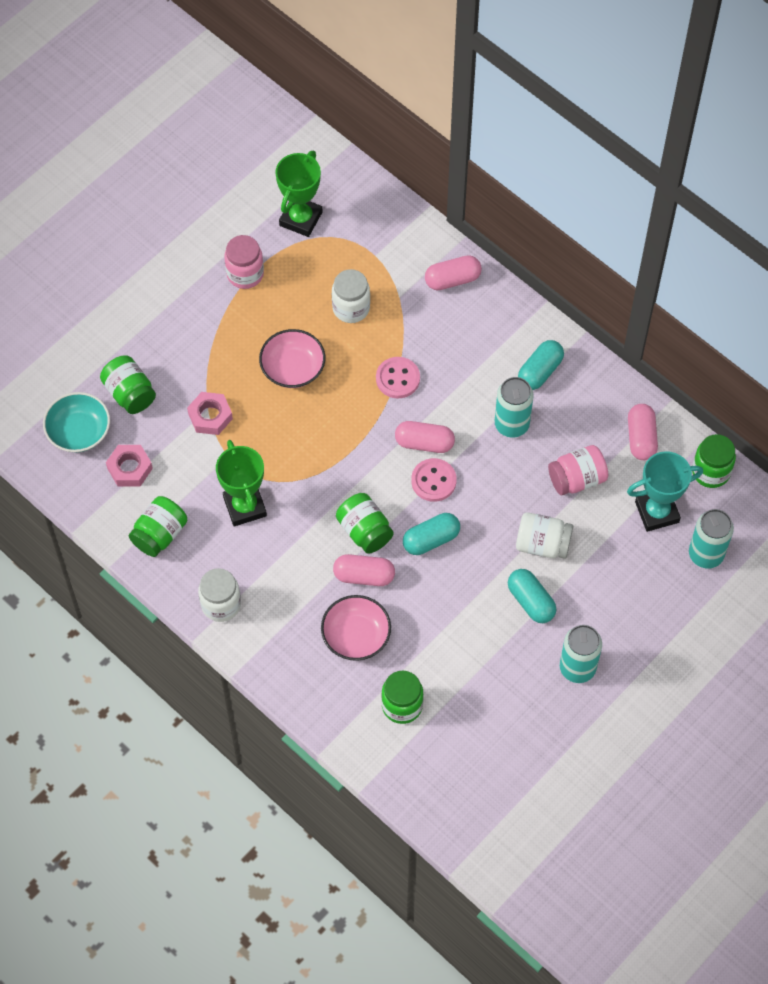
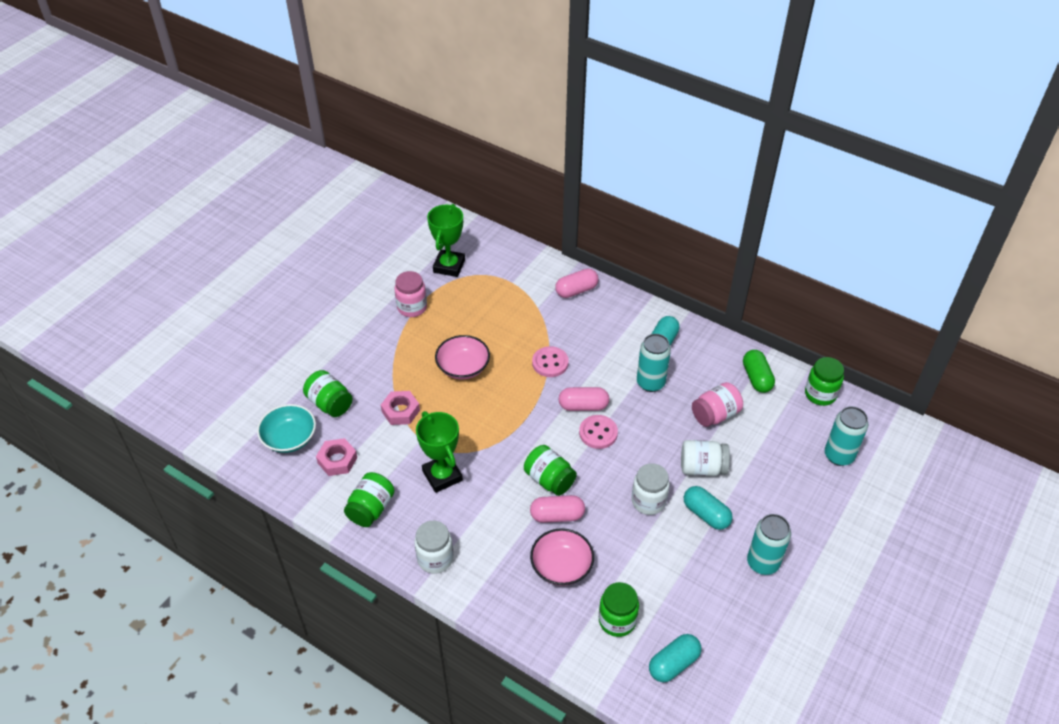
camera: 10 degrees left, 15 degrees down
(351, 308) = (501, 319): white jar -> white jar (648, 501)
(431, 539) = (607, 478): turquoise capsule -> turquoise capsule (673, 663)
(641, 438) = (756, 378): pink capsule -> green capsule
(657, 512) = (788, 430): turquoise trophy -> none

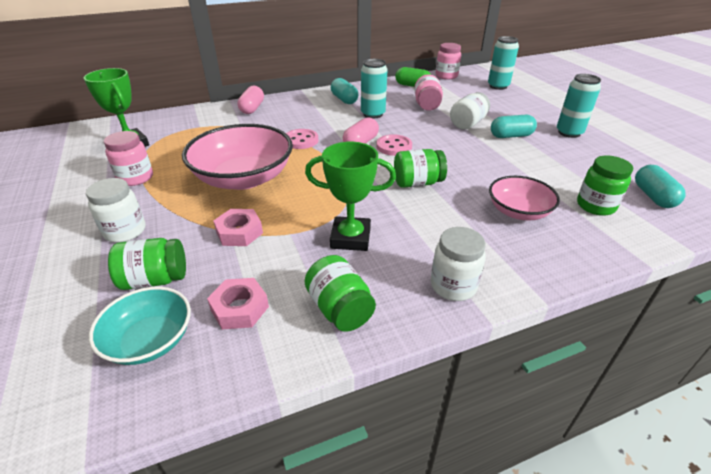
camera: 55 degrees left, 10 degrees down
(463, 367) = (244, 178): pink bowl -> pink bowl, size x1.74
(557, 515) = (459, 193): pink capsule -> none
(648, 501) = (480, 151): white jar -> white jar (125, 231)
(820, 394) = (446, 76): green jar -> pink jar

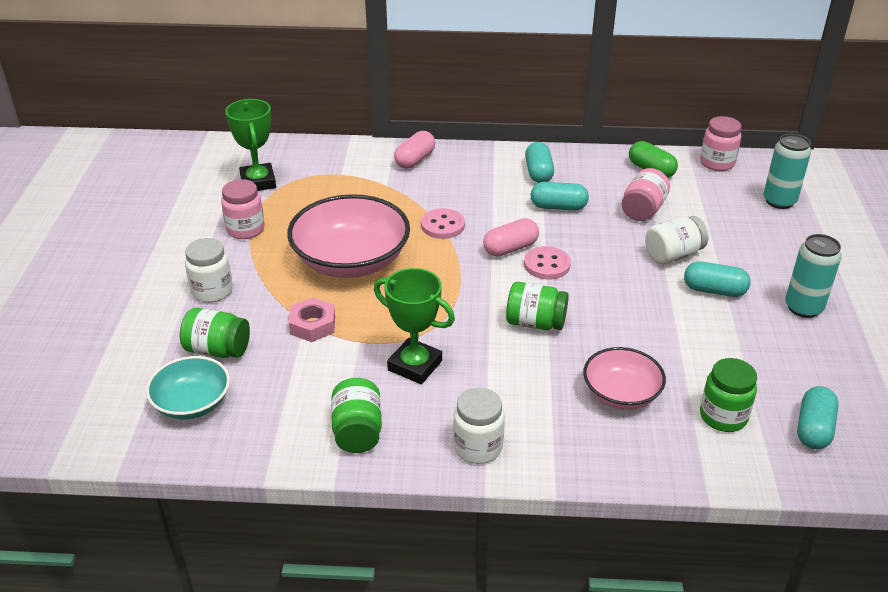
camera: 25 degrees right, 0 degrees up
(240, 308) = (274, 401): pink nut -> none
(373, 114) = (558, 207): turquoise can -> turquoise capsule

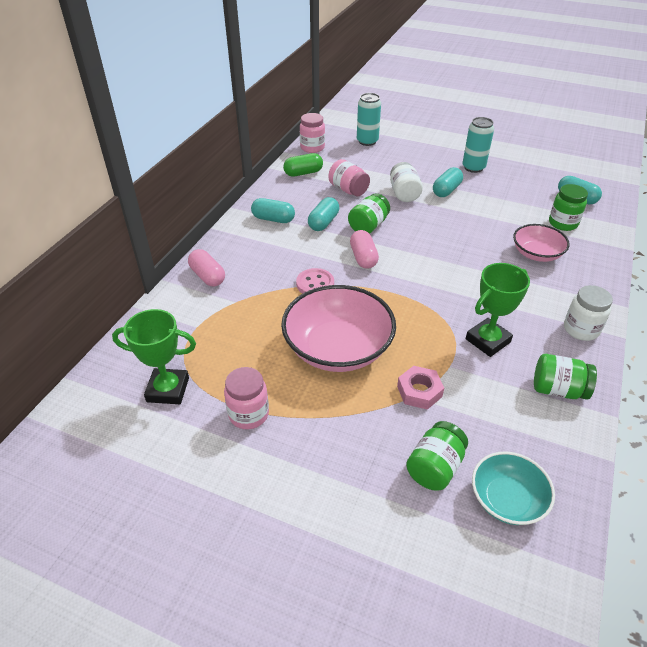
camera: 70 degrees left, 5 degrees up
(212, 291) = (341, 458): white jar -> none
(535, 323) = (455, 269): green jar -> green jar (368, 226)
(547, 265) = (391, 246): pink button -> none

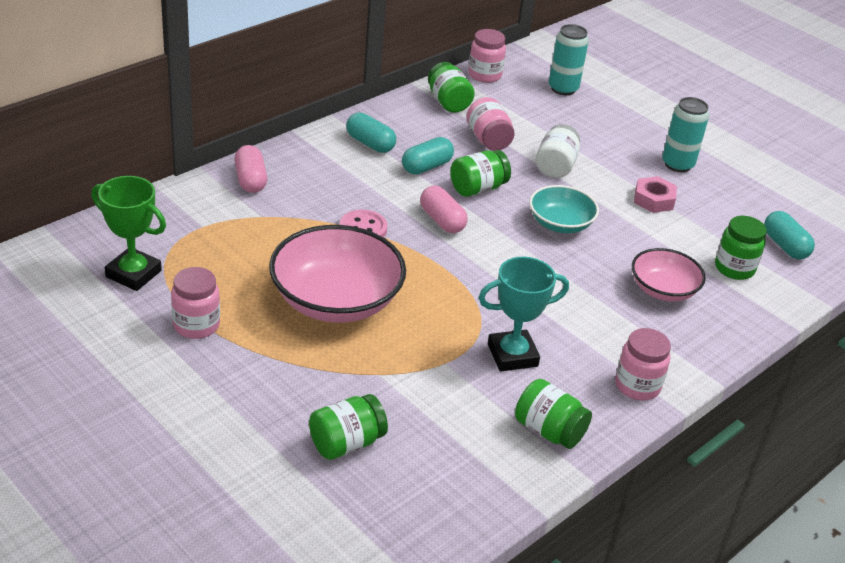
camera: 20 degrees right, 5 degrees down
(303, 173) = (448, 102): green capsule -> green jar
(363, 257) = (442, 220): pink capsule -> pink capsule turned 45 degrees counterclockwise
(419, 391) = (390, 373): pink nut -> pink nut (654, 200)
(446, 190) = (614, 180): turquoise capsule -> none
(488, 340) = (512, 355): green trophy -> turquoise trophy
(507, 499) = (397, 499): turquoise bowl -> turquoise bowl (560, 224)
(581, 329) = (637, 386): white jar -> pink jar

